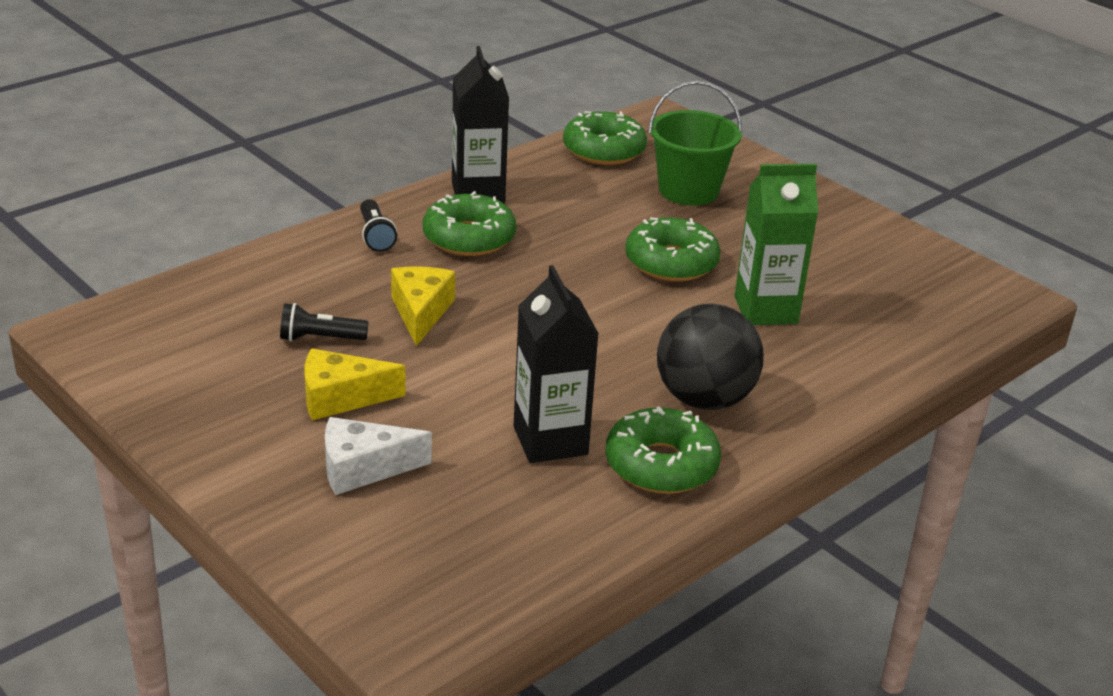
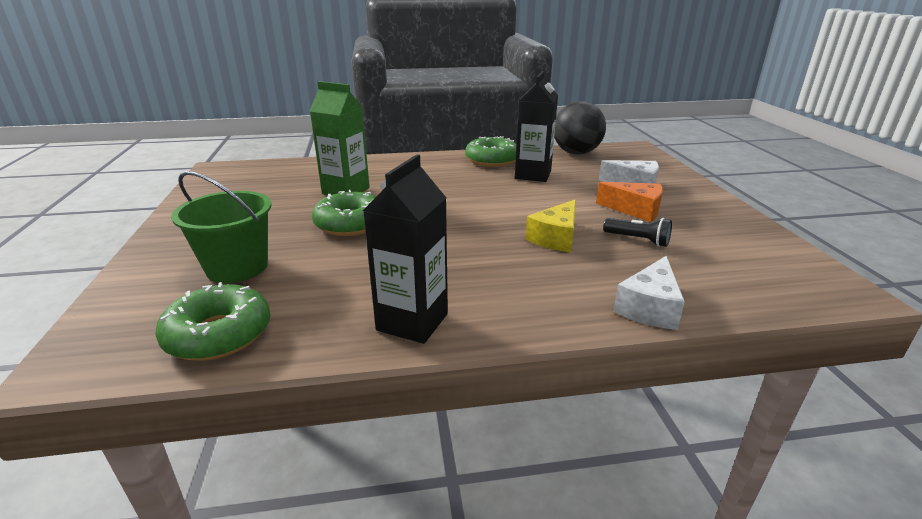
camera: 145 degrees left, 5 degrees down
(285, 257) = (649, 307): none -> white cheese
(341, 398) = (635, 210): yellow cheese -> orange cheese
(375, 236) = (552, 304): black flashlight -> none
(469, 238) = (470, 279): green donut -> none
(704, 399) = (441, 171): black ball -> black ball (576, 153)

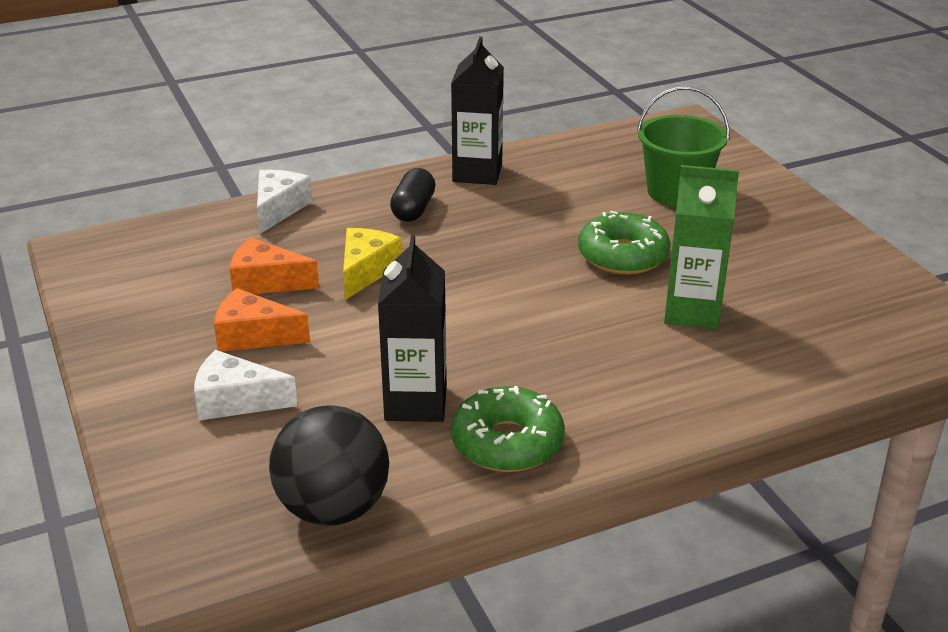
camera: 165 degrees right, 5 degrees up
(219, 334) = (615, 148): green donut -> none
(502, 286) = (413, 209): none -> black capsule
(638, 240) = (266, 282): black flashlight -> orange cheese

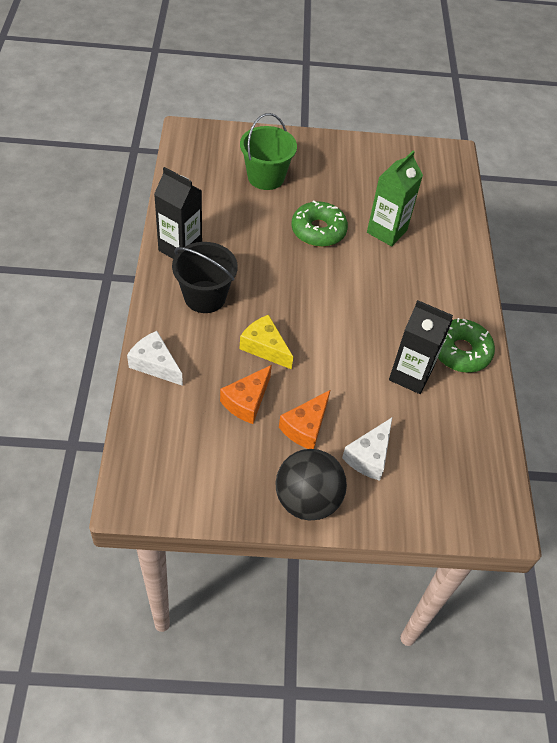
camera: 70 degrees left, 20 degrees up
(333, 508) = (482, 442): black ball -> black ball (307, 500)
(413, 209) = (205, 297): black capsule -> black bucket

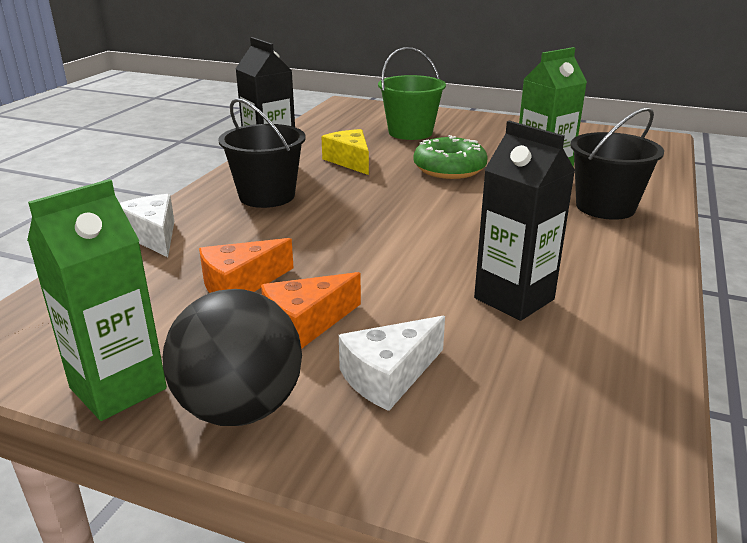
camera: 25 degrees right, 25 degrees down
(235, 504) = (118, 388): none -> green carton
(265, 347) = (308, 242): yellow cheese -> yellow cheese (350, 161)
(437, 261) = (605, 207): none -> black bucket
(460, 351) = (612, 288): green donut -> none

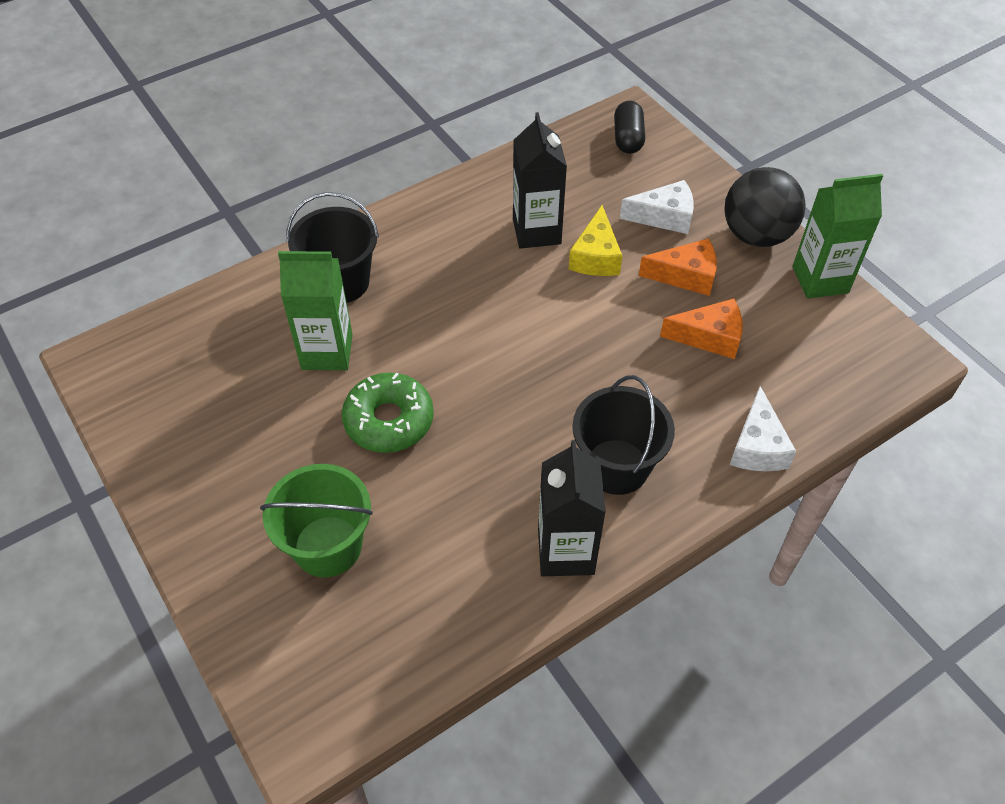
camera: 145 degrees left, 25 degrees up
(350, 161) = (473, 502): yellow cheese -> yellow cheese (596, 256)
(568, 474) = (627, 138): none -> black capsule

